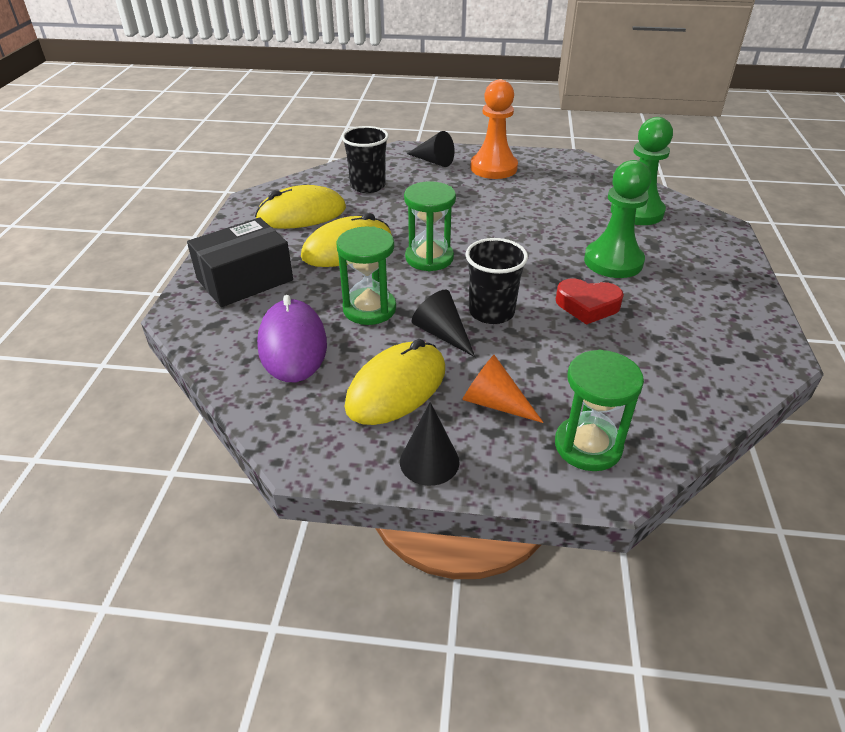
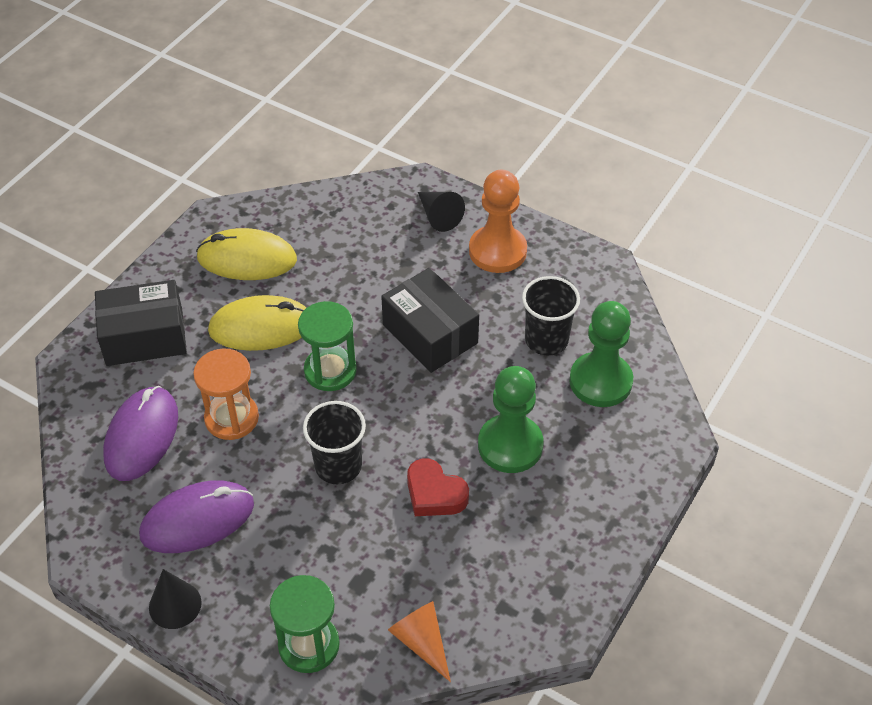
camera: 25 degrees right, 10 degrees up
(368, 186) = (340, 236): black cup -> black cup (546, 340)
(369, 309) = (231, 418): green hourglass -> orange hourglass
(396, 387) = (197, 520): yellow mouse -> purple mouse
(442, 334) = (275, 475): black cone -> none
(488, 219) = (430, 334): none -> black box
(494, 403) = (265, 570): orange cone -> orange cone (421, 642)

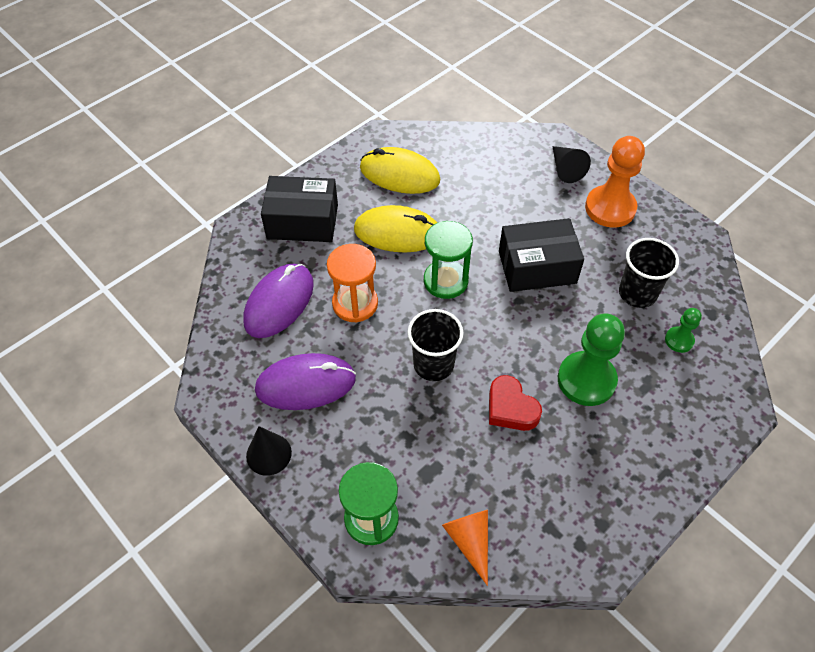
camera: 15 degrees right, 5 degrees up
(430, 334) = (537, 267): black box -> black box turned 75 degrees counterclockwise
(600, 381) = (679, 340): green pawn -> green pawn, size x0.50

